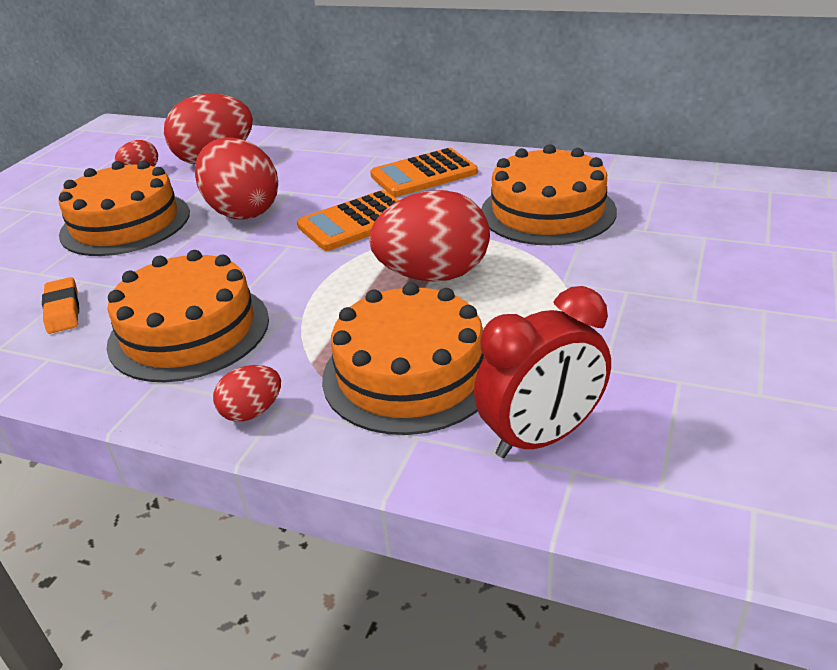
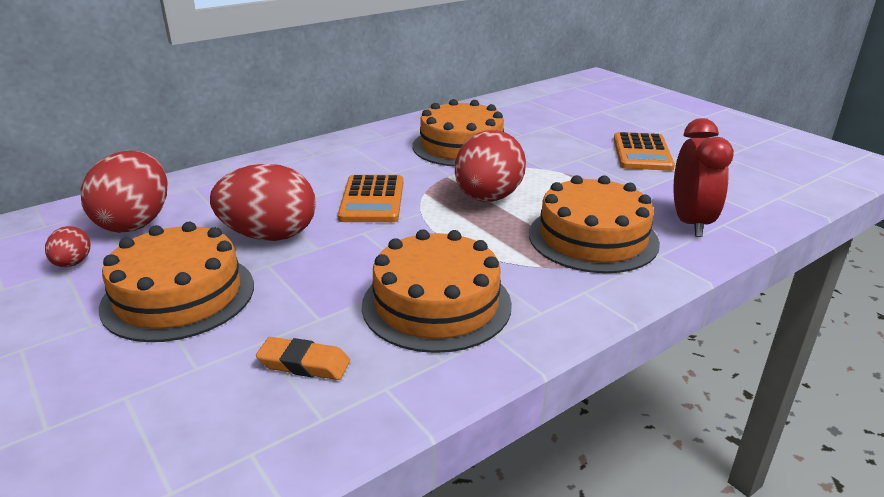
camera: 60 degrees left, 5 degrees down
(252, 412) = (580, 303): red egg -> none
(424, 174) = (342, 160): orange calculator -> orange calculator (642, 153)

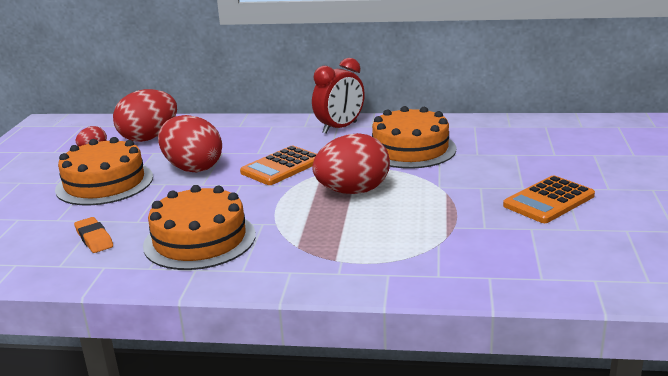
camera: 45 degrees right, 5 degrees down
(593, 238) = (366, 244): orange cake -> none
(690, 222) = (464, 265): red clock -> red clock (340, 128)

